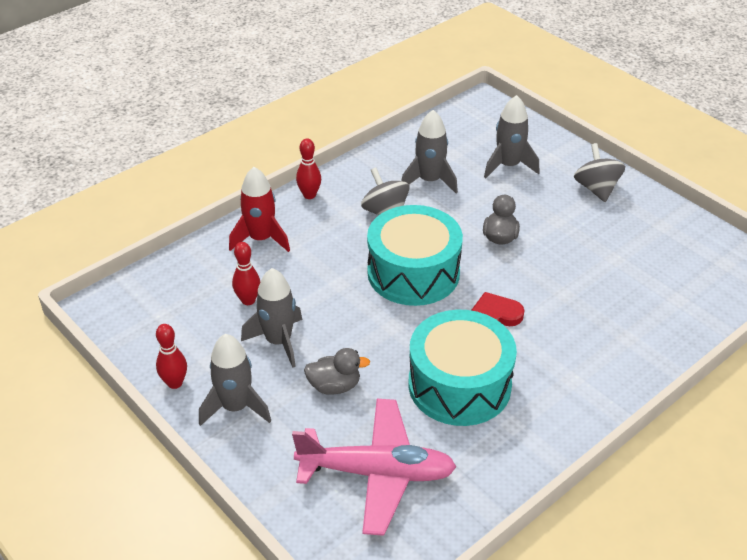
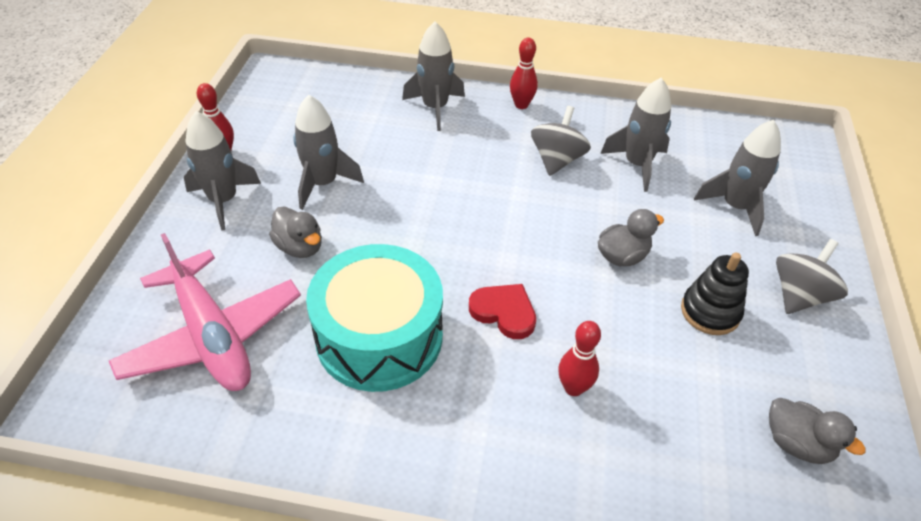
camera: 50 degrees right, 5 degrees up
(248, 300) = (355, 140): red bowling pin -> red bowling pin (573, 388)
(261, 239) = (435, 108): red rocket -> grey rocket
(413, 273) = (499, 221): turquoise drum -> none
(575, 230) = (710, 312): none -> black stacking toy
(685, 257) = (797, 443): none -> grey duck

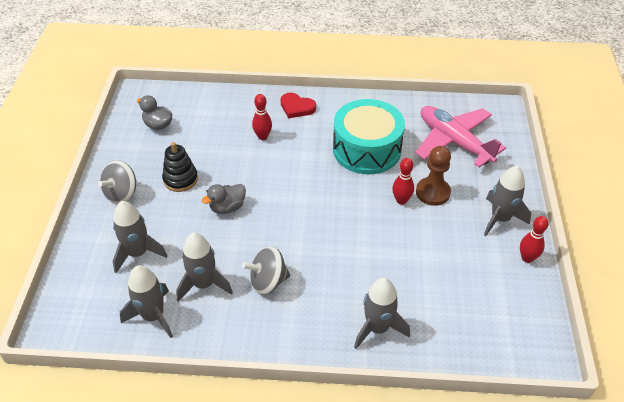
camera: 175 degrees right, 0 degrees up
(300, 247) = (432, 192): grey duck -> brown pawn
(323, 183) = (439, 239): grey rocket -> grey rocket (153, 316)
(504, 312) = (300, 167): red heart -> red heart (297, 107)
(521, 105) = (300, 342): red bowling pin -> red bowling pin (401, 200)
(557, 160) = (268, 281): grey spinning top -> grey spinning top turned 60 degrees clockwise

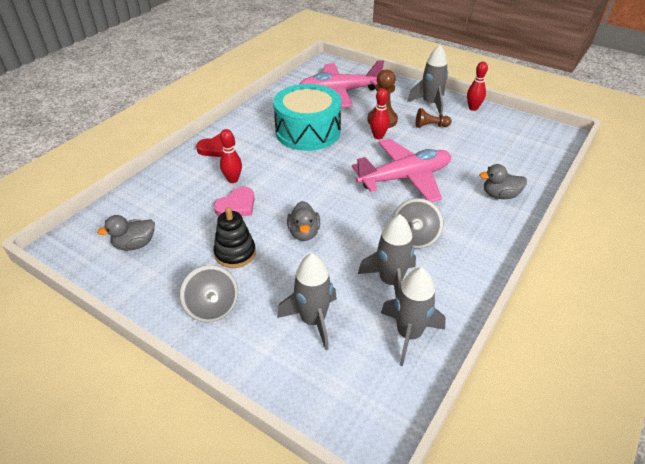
camera: 60 degrees left, 5 degrees down
(233, 154) = (237, 205): none -> pink heart
(349, 244) = (404, 178): none -> pink plane
(377, 328) = (500, 195): grey rocket -> grey duck
(456, 233) = (430, 126): none -> brown pawn

